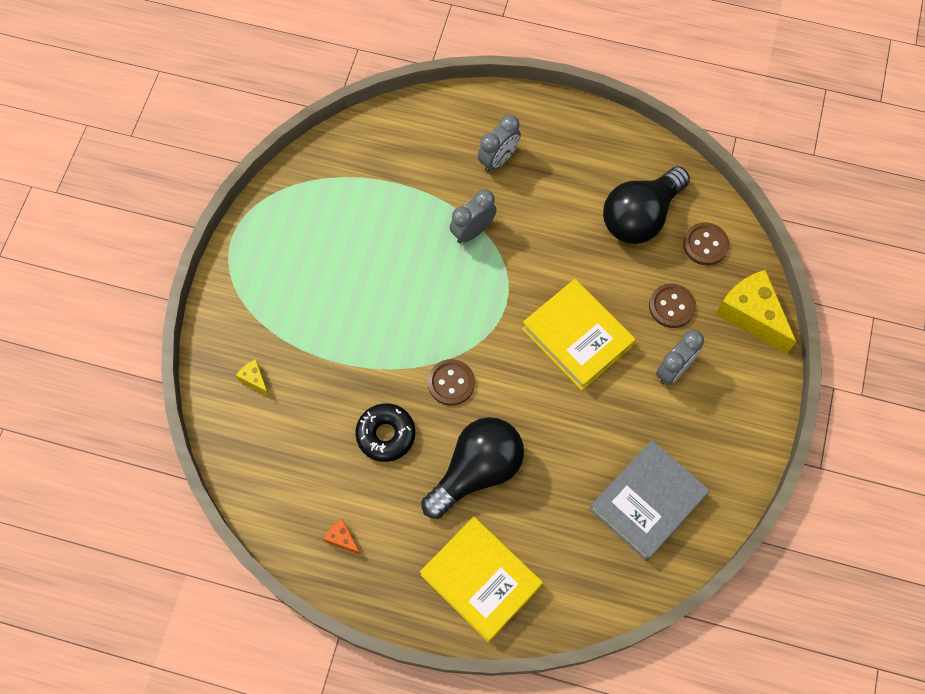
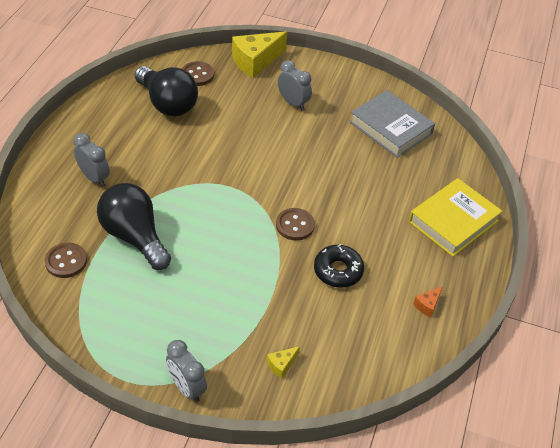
camera: 90 degrees left, 20 degrees down
(472, 231) = (159, 200): grey clock -> grey clock (187, 387)
(476, 471) = (368, 216): black light bulb -> black light bulb (134, 237)
(577, 337) = (263, 149): yellow book -> none
(671, 306) = (244, 97): brown button -> brown button (66, 261)

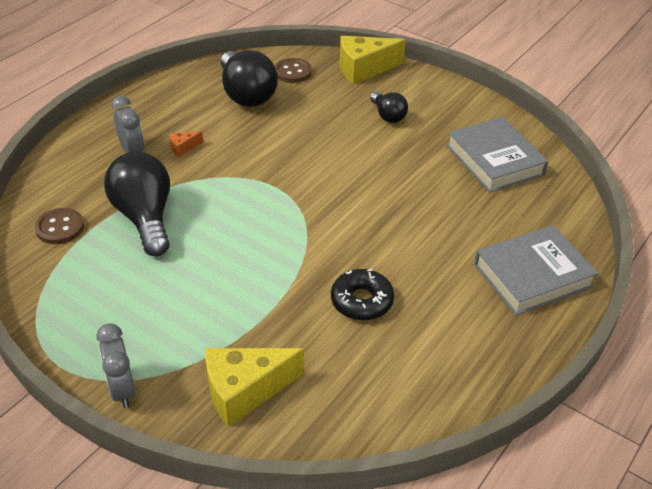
camera: 20 degrees right, 5 degrees down
(281, 365) = (245, 391): yellow cheese -> yellow cheese, size x2.24
(293, 103) = (388, 116): grey clock -> black light bulb
(295, 225) = (332, 241): brown button -> none
(427, 305) = (458, 365): orange cheese -> orange cheese (183, 148)
(453, 221) = (532, 275): yellow book -> grey book

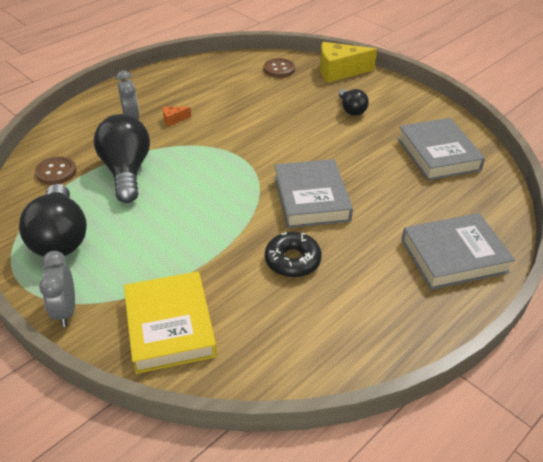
camera: 10 degrees right, 0 degrees up
(245, 391) = (170, 326): yellow cheese -> yellow book
(246, 94) = (236, 83): black light bulb -> black light bulb (60, 237)
(366, 227) = (311, 198): none -> grey book

